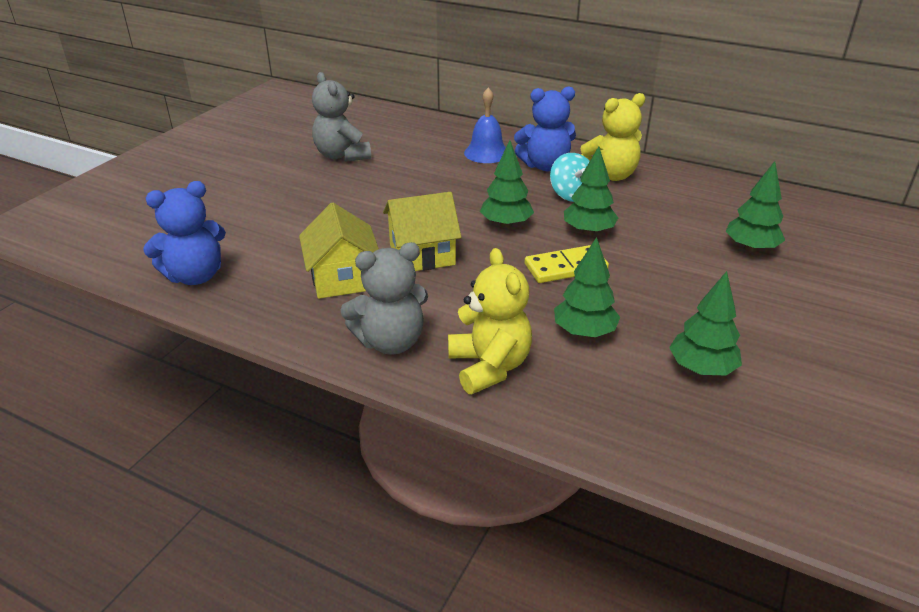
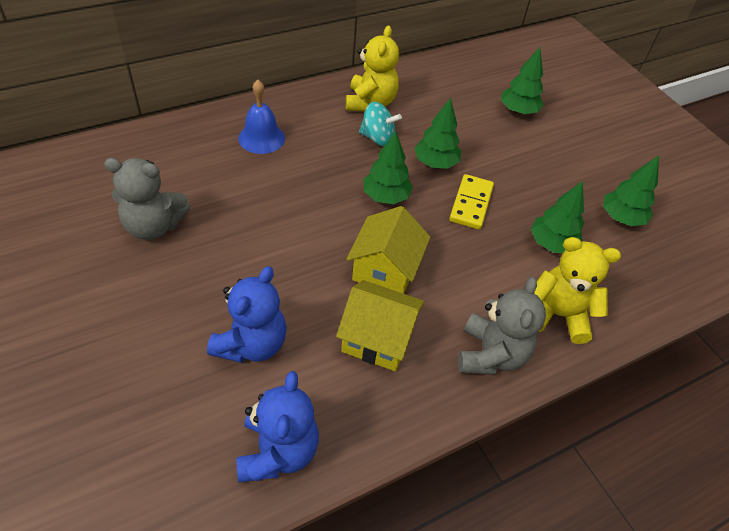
camera: 60 degrees left, 15 degrees up
(545, 166) = (320, 122): blue teddy bear -> blue teddy bear (251, 344)

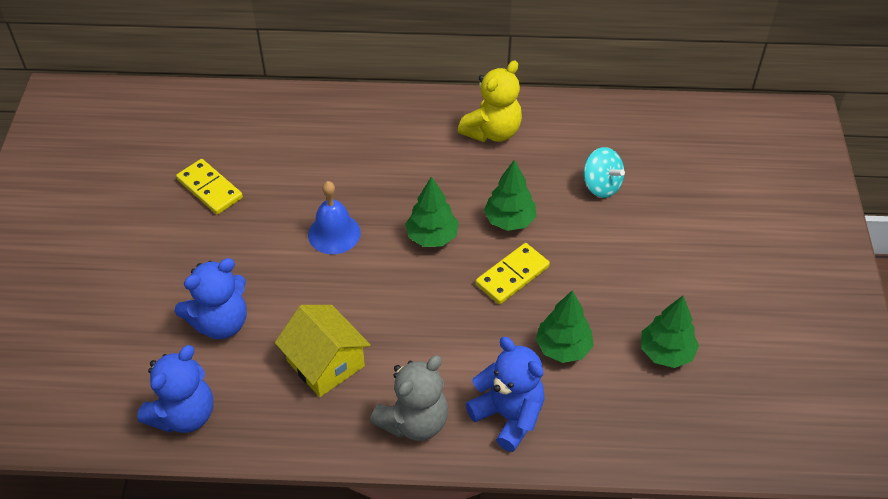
camera: 35 degrees right, 0 degrees up
(154, 226) = (209, 189): grey teddy bear -> yellow domino
(261, 138) = (357, 135): blue bell -> blue bell (334, 233)
(377, 138) = (470, 173): turquoise spinning top -> turquoise spinning top (601, 186)
(385, 269) = (378, 306): yellow house -> none
(518, 111) = (652, 194): green tree -> none
(557, 315) = (508, 416): yellow teddy bear -> blue teddy bear

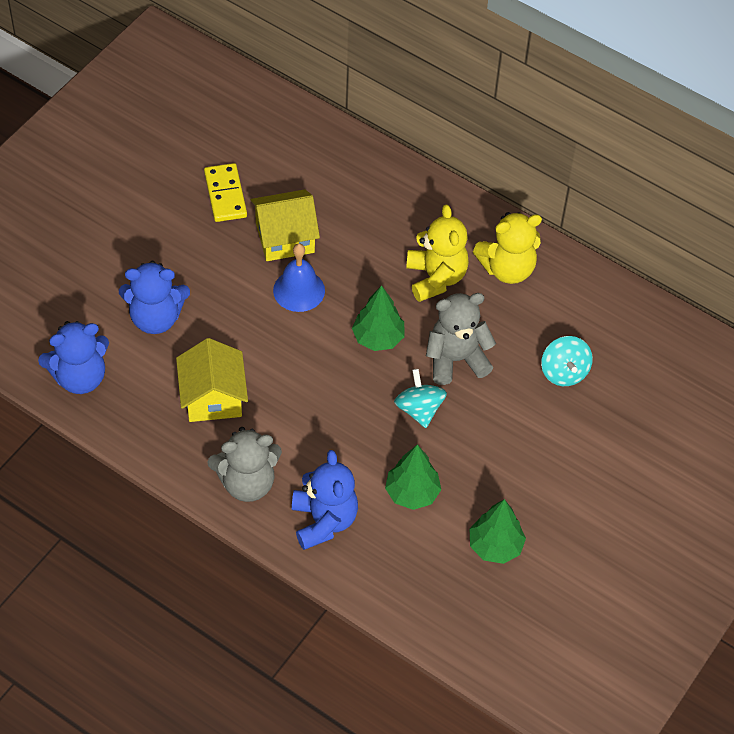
camera: 30 degrees right, 5 degrees up
(289, 197) = (285, 238): none -> yellow house
(441, 166) = (436, 278): none -> yellow teddy bear
(509, 220) = (456, 359): green tree -> grey teddy bear
(512, 276) = (419, 409): yellow domino -> turquoise spinning top

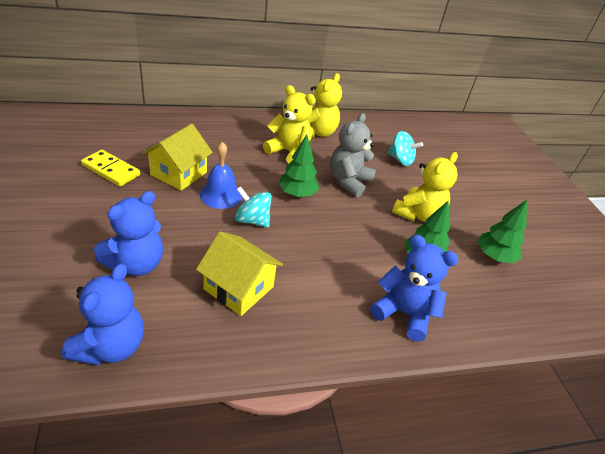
camera: 50 degrees left, 15 degrees down
(247, 482) = (330, 327): grey teddy bear -> none
(419, 409) = (365, 215): turquoise spinning top -> turquoise spinning top (252, 220)
(480, 448) = (418, 214): none -> yellow teddy bear

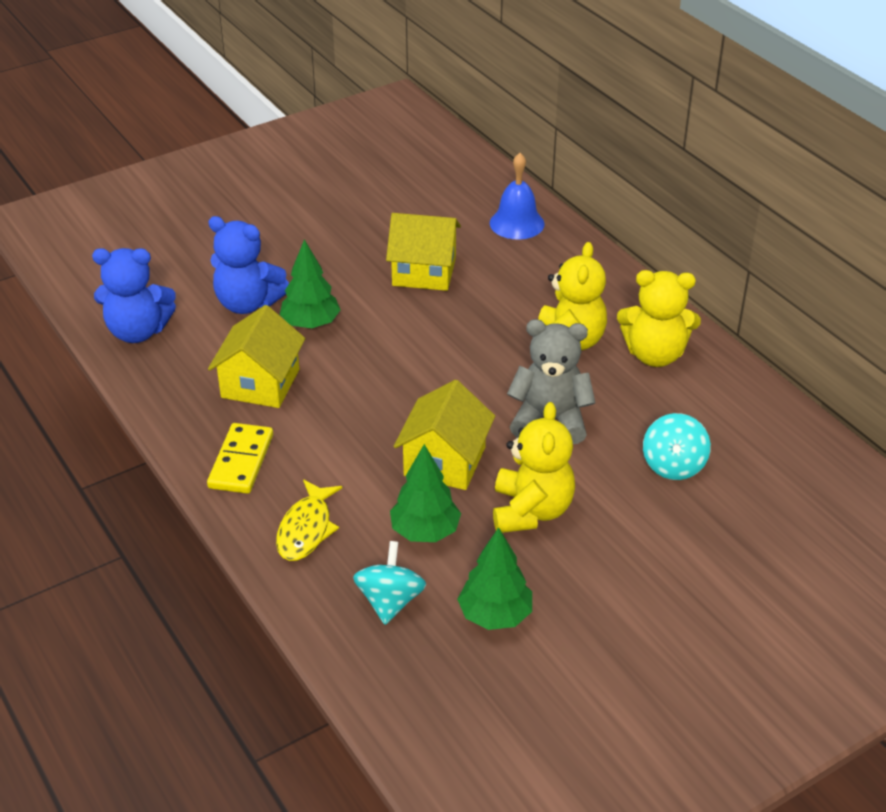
camera: 75 degrees right, 0 degrees up
(111, 170) = (385, 225): yellow domino -> yellow domino (241, 461)
(221, 195) = (411, 317): blue bell -> blue bell (517, 223)
(252, 220) = (383, 357): turquoise spinning top -> turquoise spinning top (390, 601)
(297, 193) = (472, 378): green tree -> green tree (311, 324)
(365, 230) = (444, 461): none -> yellow house
(404, 313) = (306, 529): blue teddy bear -> yellow fish
(418, 214) = (531, 511): yellow teddy bear -> yellow teddy bear turned 105 degrees counterclockwise

